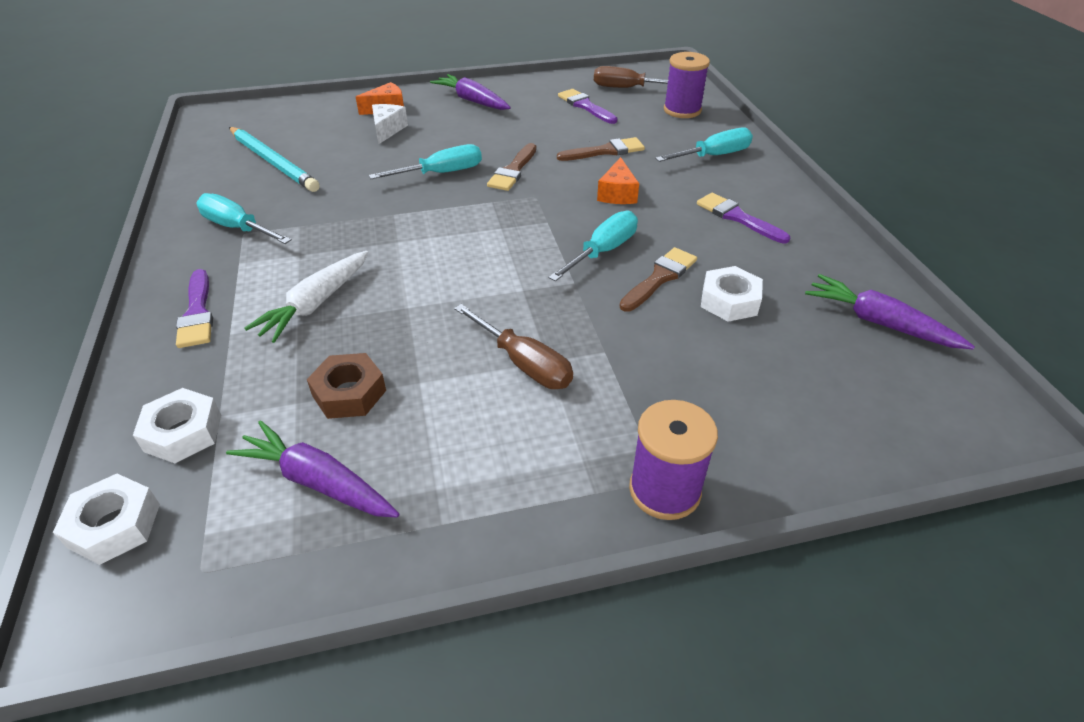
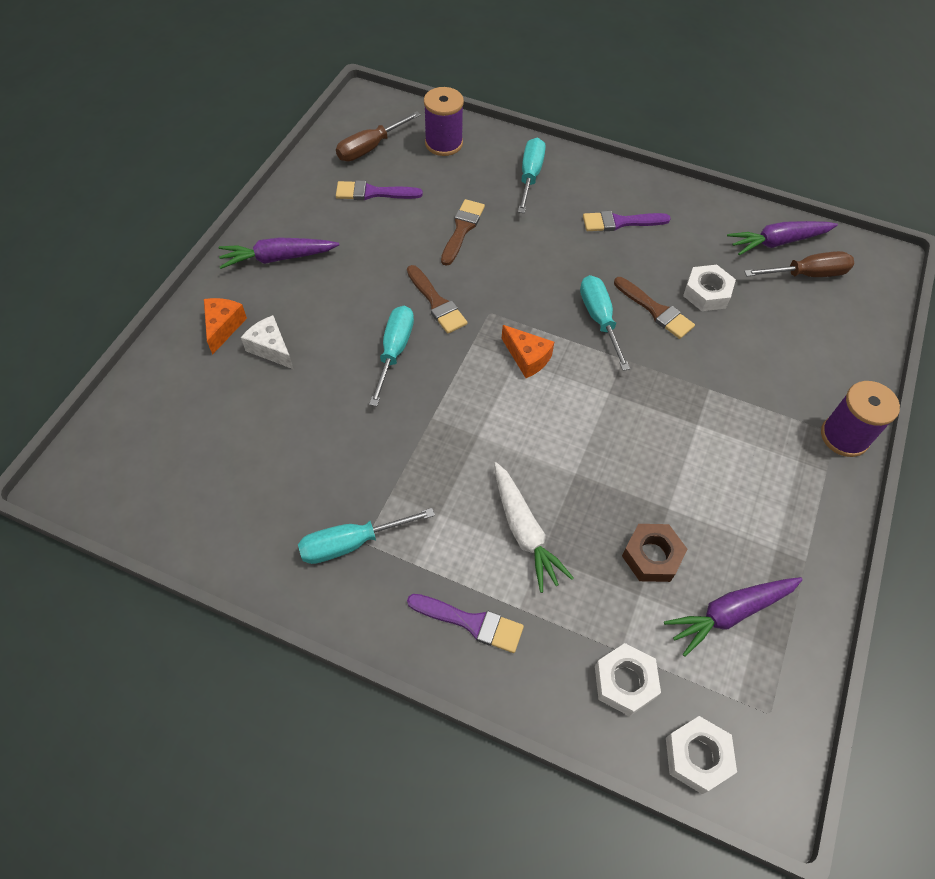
camera: 55 degrees left, 15 degrees up
(273, 162) = (245, 466): turquoise pencil -> none
(523, 363) = (690, 439): brown screwdriver -> brown screwdriver (806, 274)
(617, 194) = (531, 263): orange cheese -> orange cheese (527, 358)
(659, 278) = (655, 310): brown brush -> brown brush turned 150 degrees clockwise

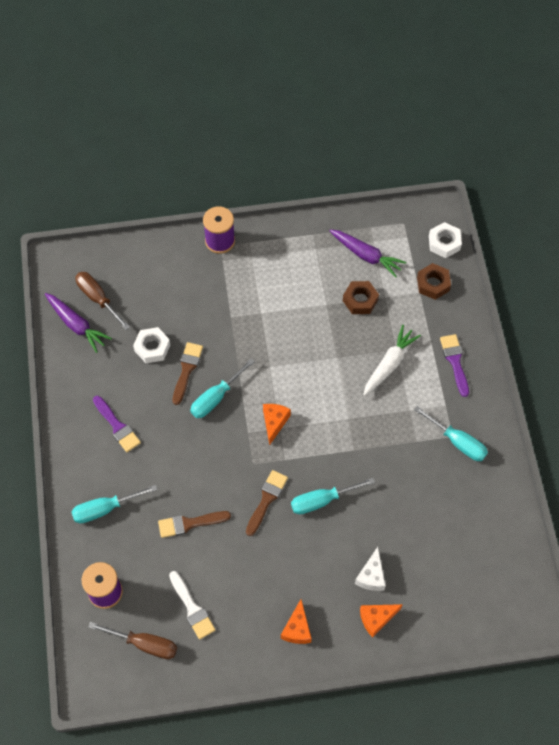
camera: 120 degrees left, 5 degrees up
(278, 258) = (297, 629): purple carrot -> orange cheese
(373, 193) = (192, 608): purple brush -> white brush
(625, 682) = (433, 284): white nut -> brown nut

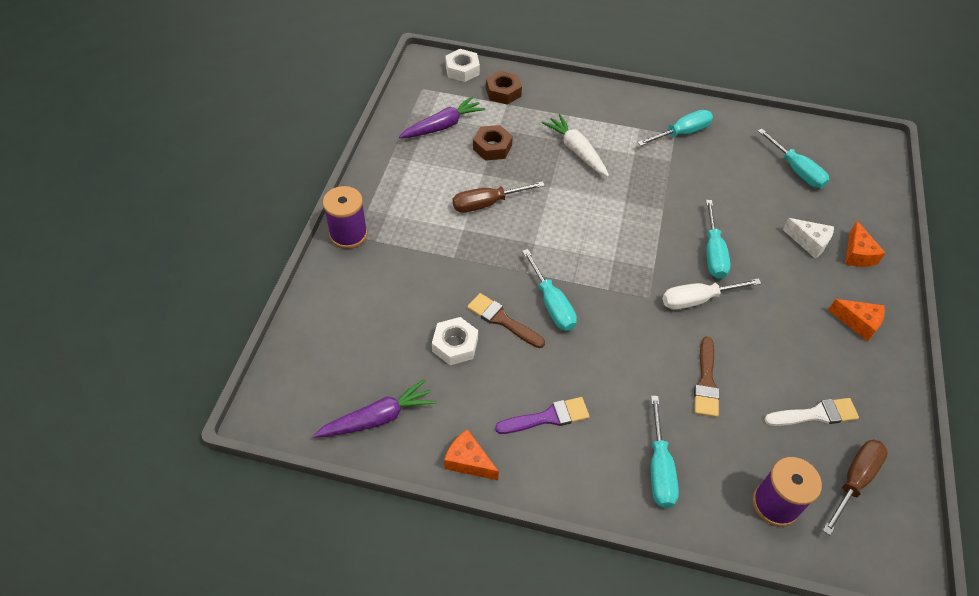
camera: 70 degrees left, 10 degrees down
(98, 299) = (353, 381): brown screwdriver -> brown screwdriver (487, 203)
(266, 500) = (698, 299): brown brush -> white screwdriver
(274, 422) = (605, 262): orange cheese -> orange cheese (468, 461)
(455, 362) = (595, 106): purple brush -> none
(459, 550) = (796, 170): none -> turquoise screwdriver

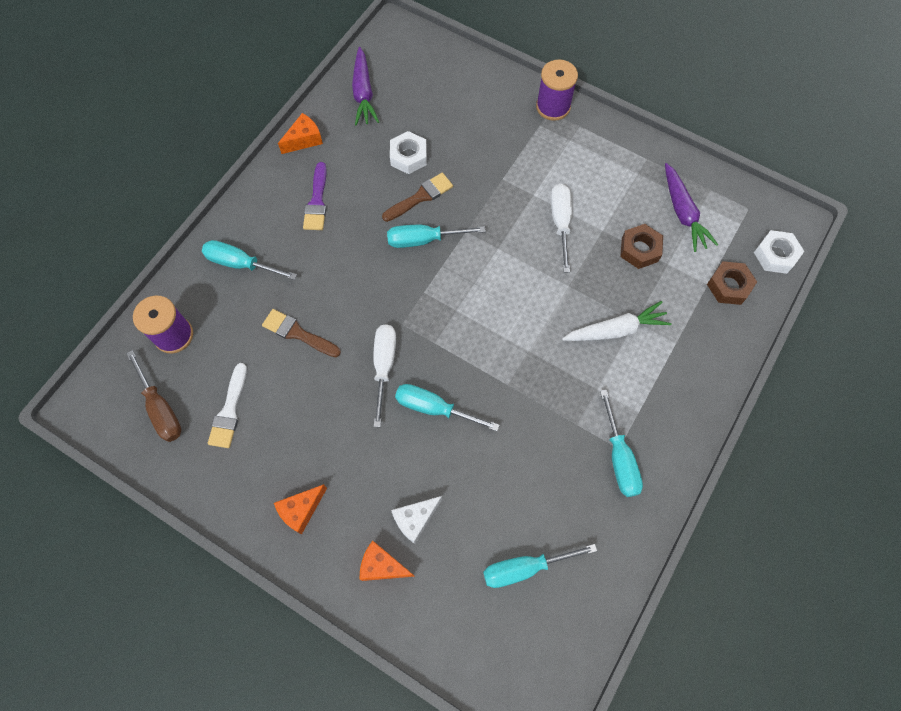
camera: 110 degrees right, 15 degrees up
(487, 203) = (560, 223): brown screwdriver -> white screwdriver

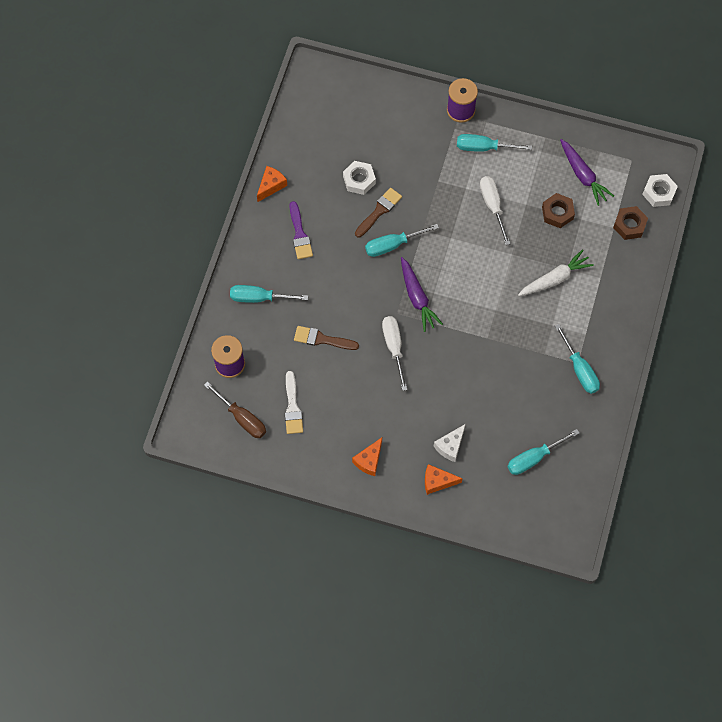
camera: 15 degrees left, 0 degrees up
(363, 93) = (305, 134): purple carrot -> purple carrot (417, 298)
(434, 408) = (440, 368): turquoise screwdriver -> turquoise screwdriver (484, 147)

